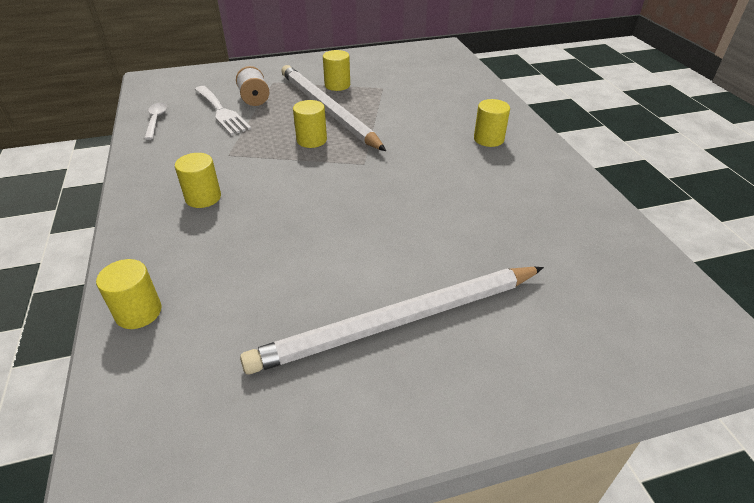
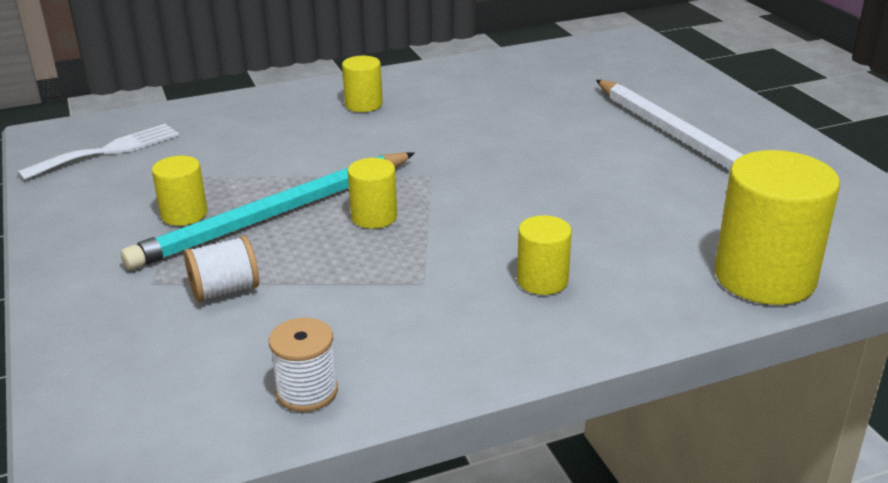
camera: 95 degrees left, 10 degrees down
(138, 312) = (764, 277): yellow cylinder -> yellow cylinder, size x1.92
(156, 120) = (307, 391): white spoon -> white spool
(221, 112) = (275, 317): white fork -> white fork (108, 151)
(327, 110) = (277, 214): white pencil -> turquoise pencil

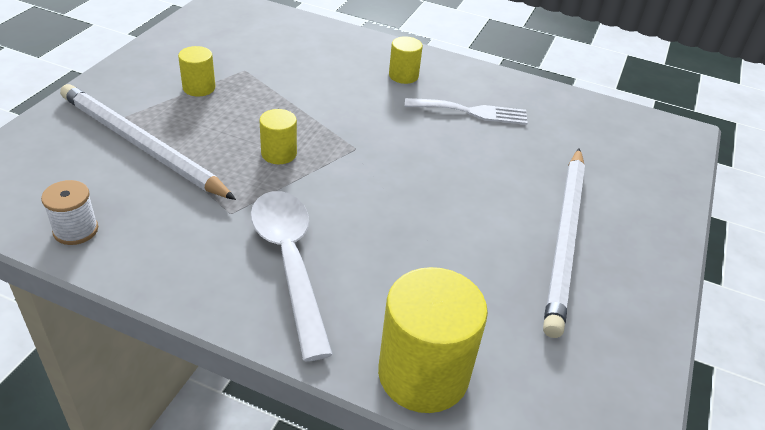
camera: 40 degrees right, 10 degrees up
(108, 151) = (230, 27): white fork -> white fork (472, 112)
(225, 290) = (141, 145): white spool -> white pencil
(277, 214) = (238, 117): turquoise pencil -> none
(542, 280) = (289, 262): yellow cylinder -> white spoon

